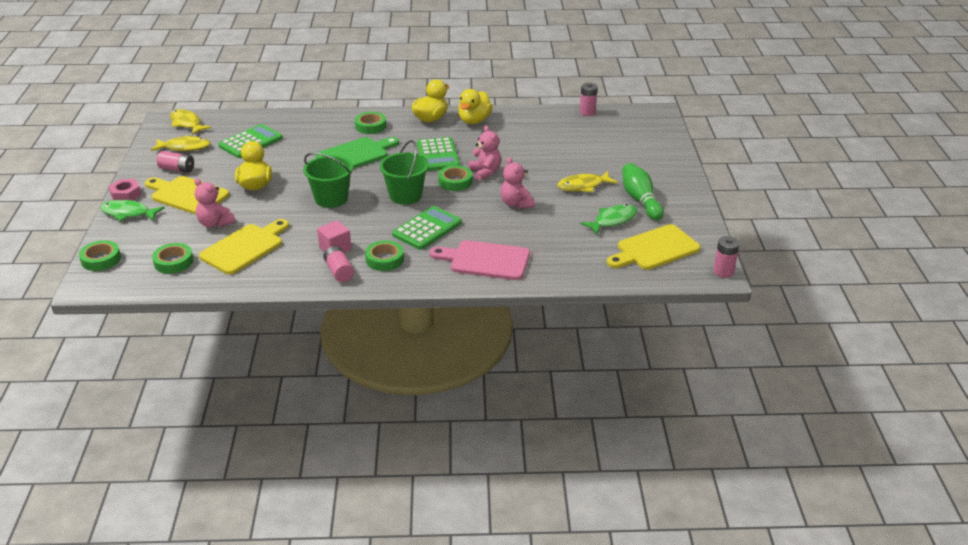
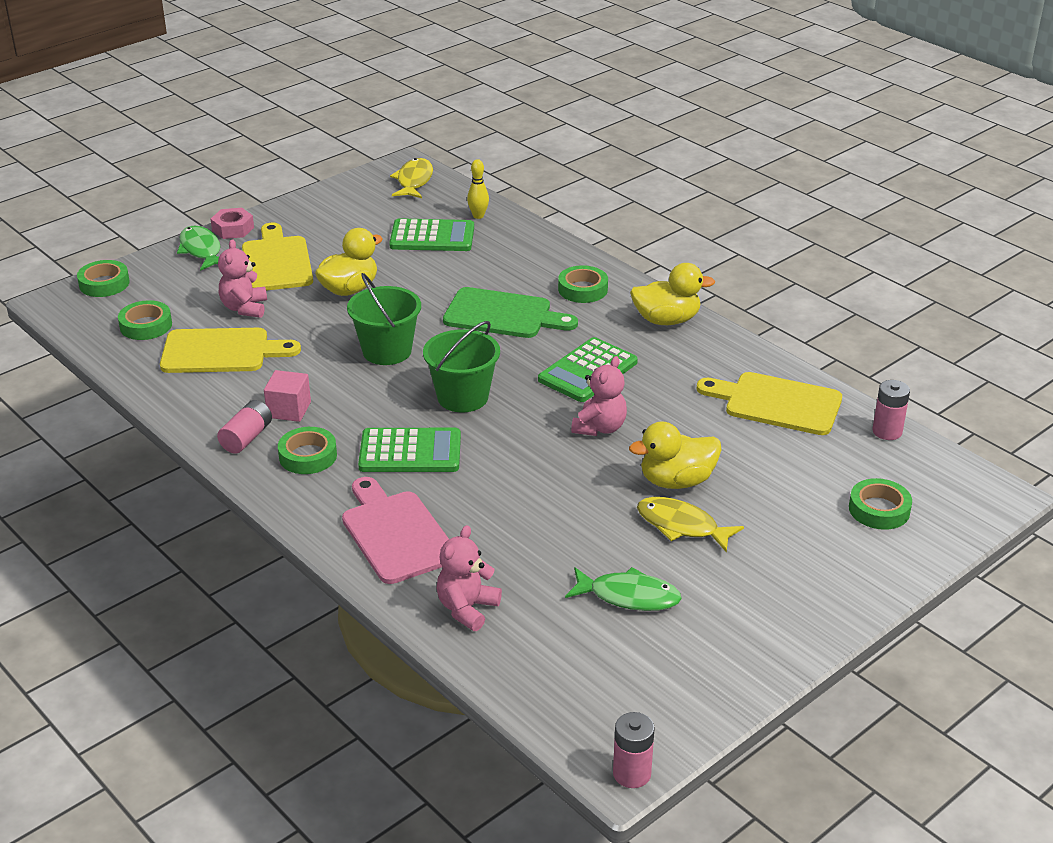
camera: 50 degrees right, 0 degrees up
(177, 169) = (318, 227): pink battery -> none
(184, 147) = (365, 207): yellow fish -> none
(256, 122) = (478, 216): none -> yellow bowling pin
(455, 181) = (544, 416): green tape -> green tape (879, 509)
(474, 121) = (713, 353): yellow duck -> yellow duck (676, 481)
(516, 204) = (558, 491): pink teddy bear -> pink teddy bear (467, 609)
(640, 200) = (718, 597): green bowling pin -> none
(654, 249) = (605, 672): yellow cutting board -> yellow cutting board (777, 403)

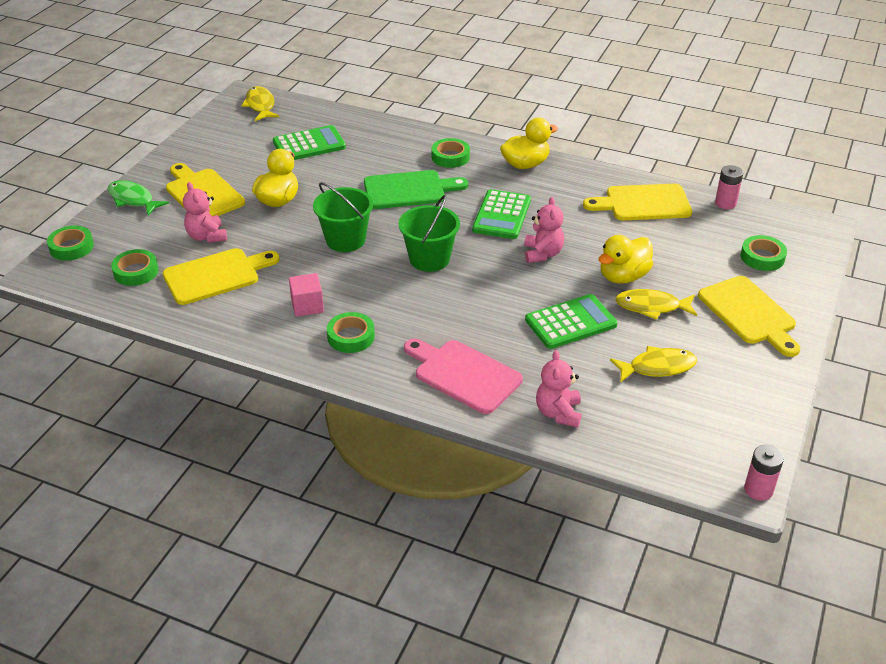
camera: 25 degrees left, 5 degrees up
(233, 229) = (145, 176): pink nut -> none
(246, 438) = (292, 337): pink battery -> none
(410, 452) = (424, 311): green calculator -> green calculator (570, 322)
(478, 216) = (331, 121): yellow bowling pin -> none
(629, 596) = (657, 367): green fish -> yellow fish
(801, 571) = (749, 313): none -> yellow cutting board

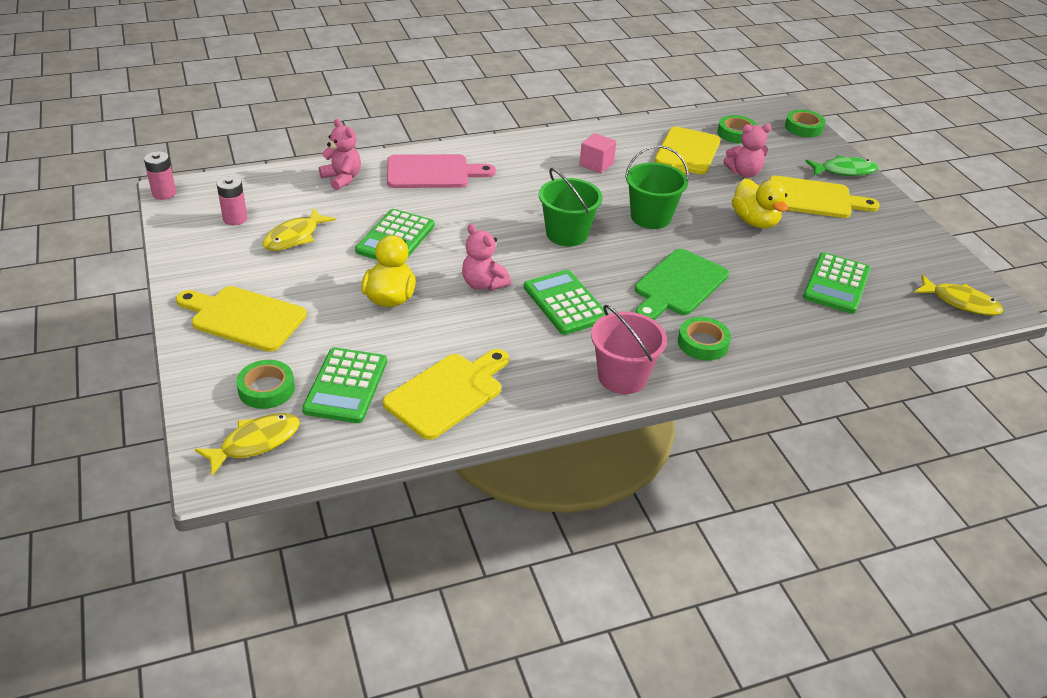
camera: 135 degrees right, 0 degrees up
(207, 236) = (744, 172): pink teddy bear -> pink teddy bear turned 150 degrees clockwise
(351, 337) = (538, 160): green tape -> none
(525, 164) = (622, 377): yellow duck -> pink bucket
(651, 307) = (340, 282): yellow fish -> yellow fish (255, 443)
(706, 235) = (346, 386): none -> green calculator
(725, 203) = (356, 446): pink battery -> pink battery (235, 219)

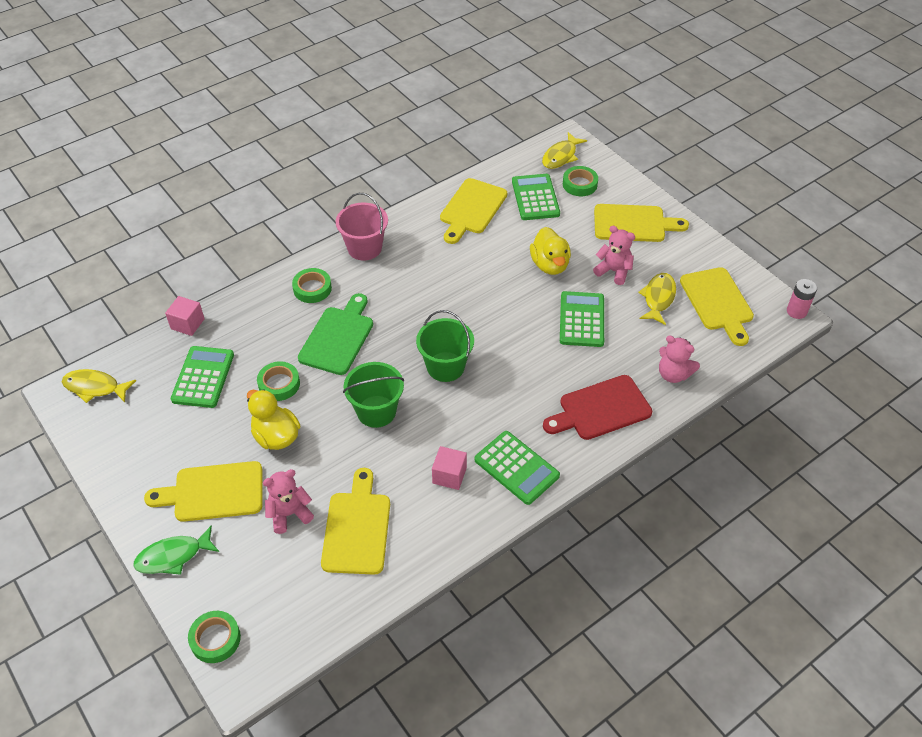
camera: 165 degrees right, 10 degrees up
(235, 219) = (718, 302): pink battery -> yellow cutting board
(432, 172) = (600, 409): pink cutting board -> red cutting board
(483, 284) = (490, 295): pink teddy bear -> pink teddy bear (613, 271)
(565, 303) = (422, 295): green calculator -> green calculator (516, 468)
(736, 133) = (302, 593): green tape -> green tape (279, 384)
(864, 341) = (187, 324): none -> pink cube

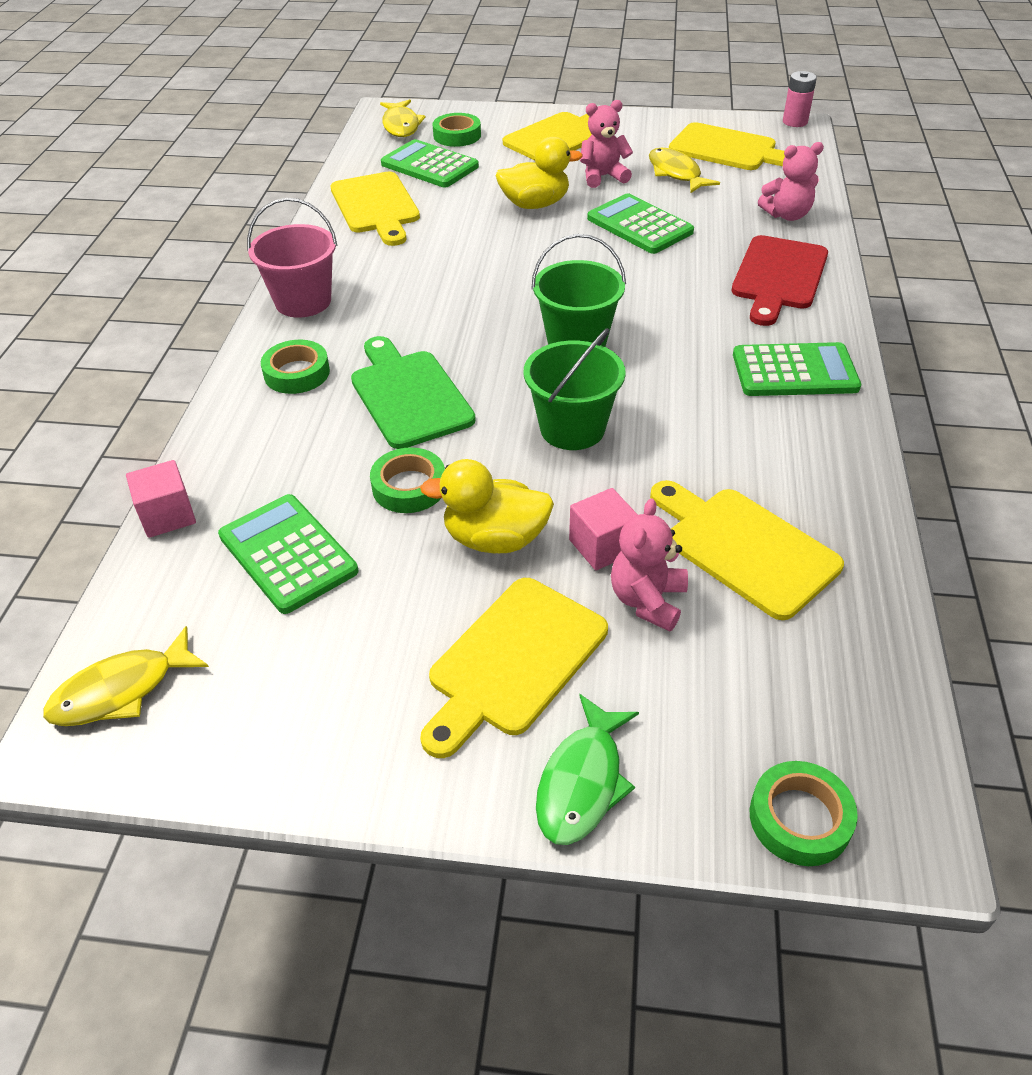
camera: 45 degrees left, 5 degrees down
(449, 475) = (747, 425): pink cube -> pink cube (602, 546)
(550, 265) = (535, 204): yellow duck -> yellow duck turned 45 degrees counterclockwise

